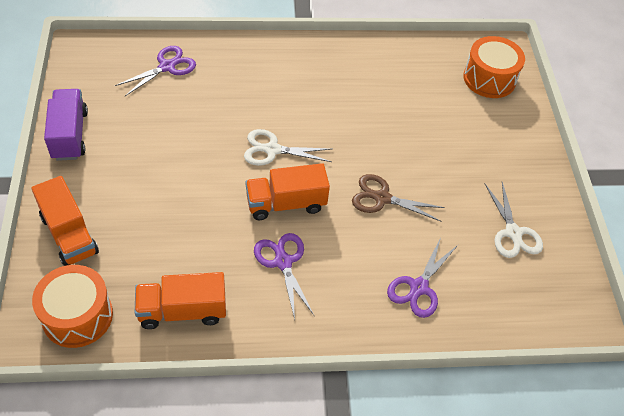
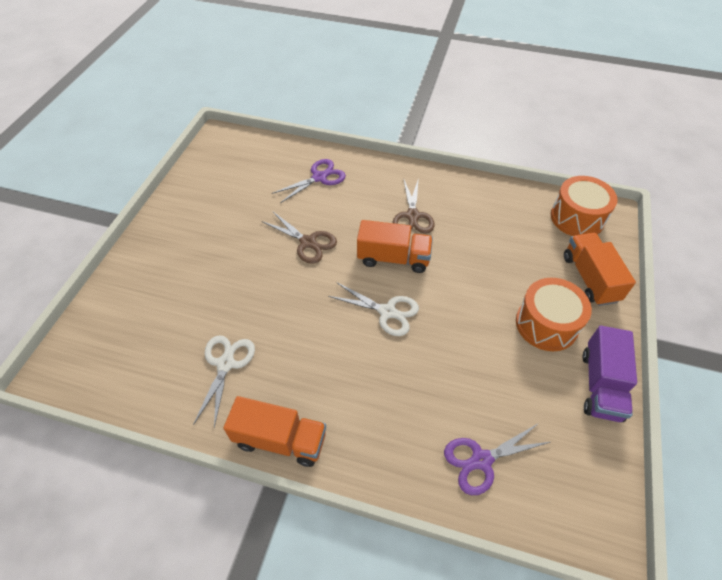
camera: 155 degrees left, 0 degrees up
(182, 311) = (497, 203): orange truck -> orange truck (280, 440)
(283, 262) = (412, 216): purple scissors -> brown scissors
(489, 78) = (111, 335): orange drum -> orange drum (546, 324)
(513, 233) = (222, 193): white scissors -> white scissors (226, 364)

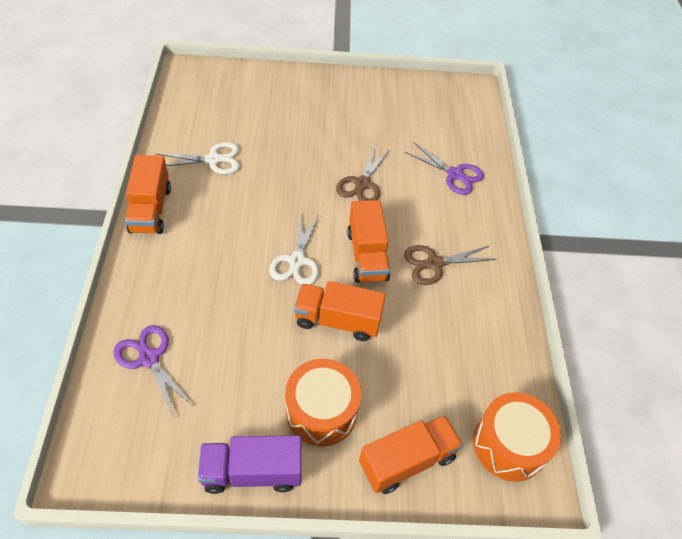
camera: 70 degrees right, 0 degrees up
(459, 294) = (337, 320): none -> orange truck

